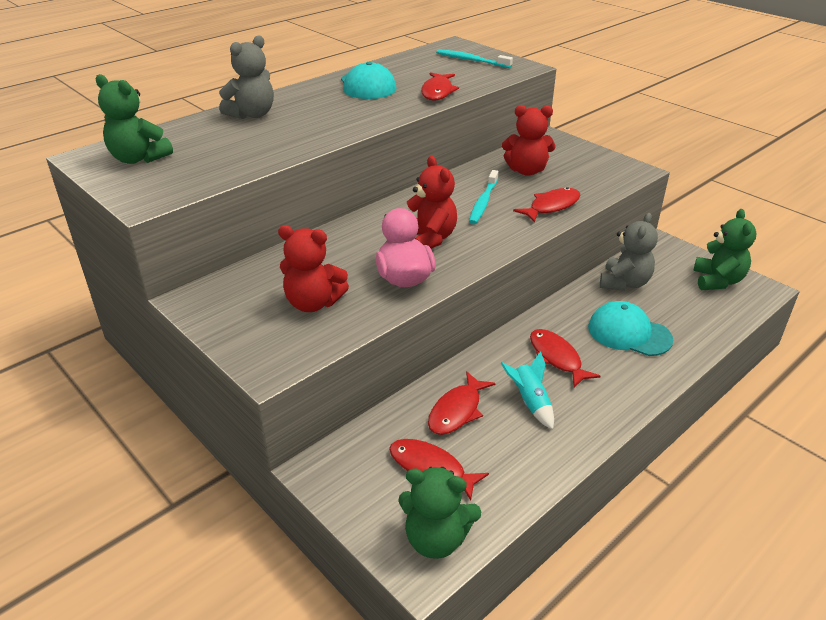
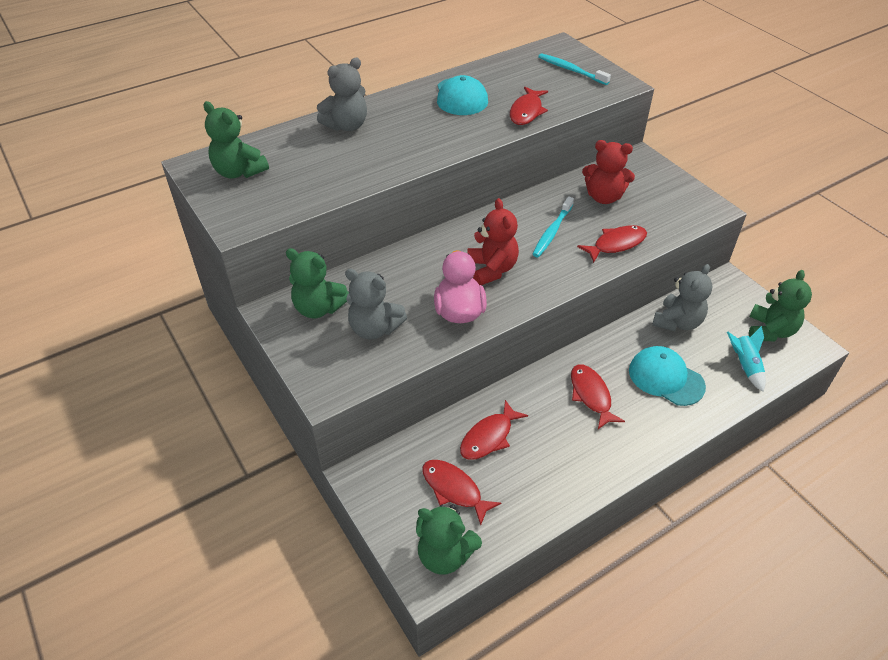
camera: 10 degrees right, 10 degrees up
(245, 291) = (318, 308): none -> green teddy bear
(313, 303) = (374, 328): red teddy bear -> grey teddy bear
(530, 402) = (555, 437): turquoise rocket -> turquoise rocket (745, 366)

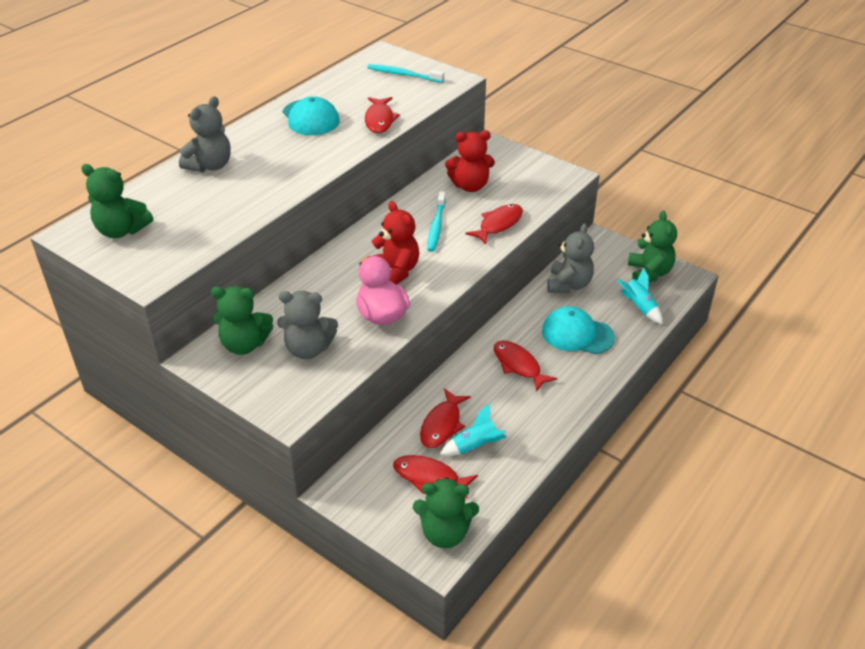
camera: 20 degrees left, 5 degrees down
(512, 470) = (475, 446): none -> turquoise rocket

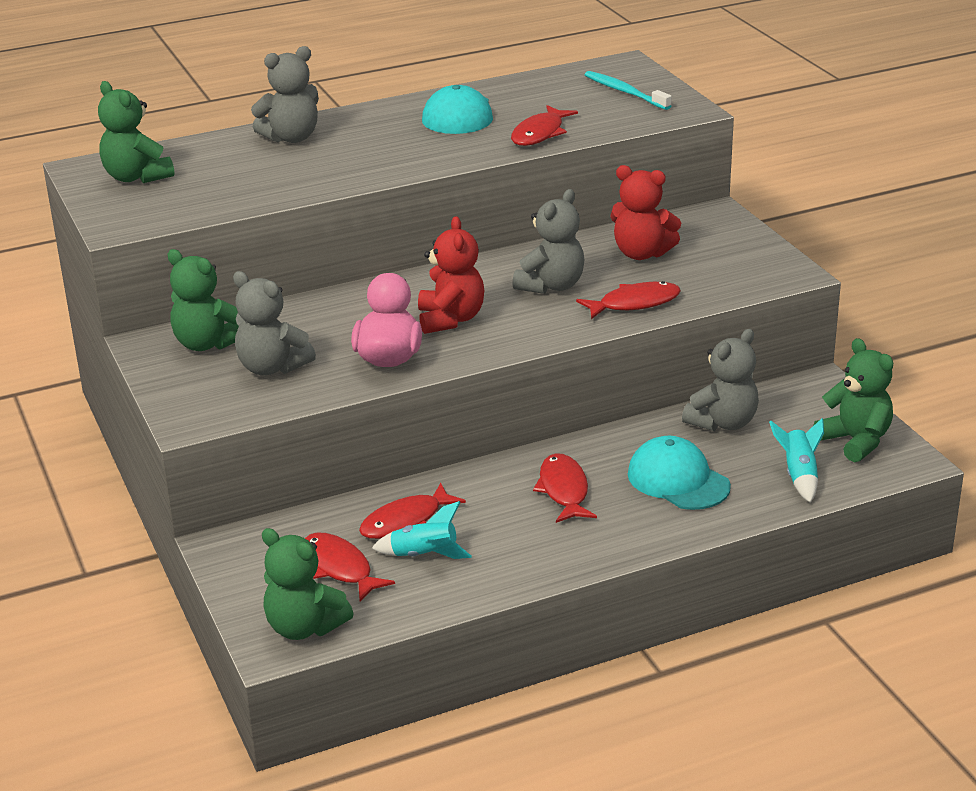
camera: 30 degrees right, 10 degrees down
(436, 226) = (551, 286): turquoise toothbrush -> grey teddy bear
(649, 273) = (855, 441): green teddy bear -> green teddy bear turned 60 degrees counterclockwise

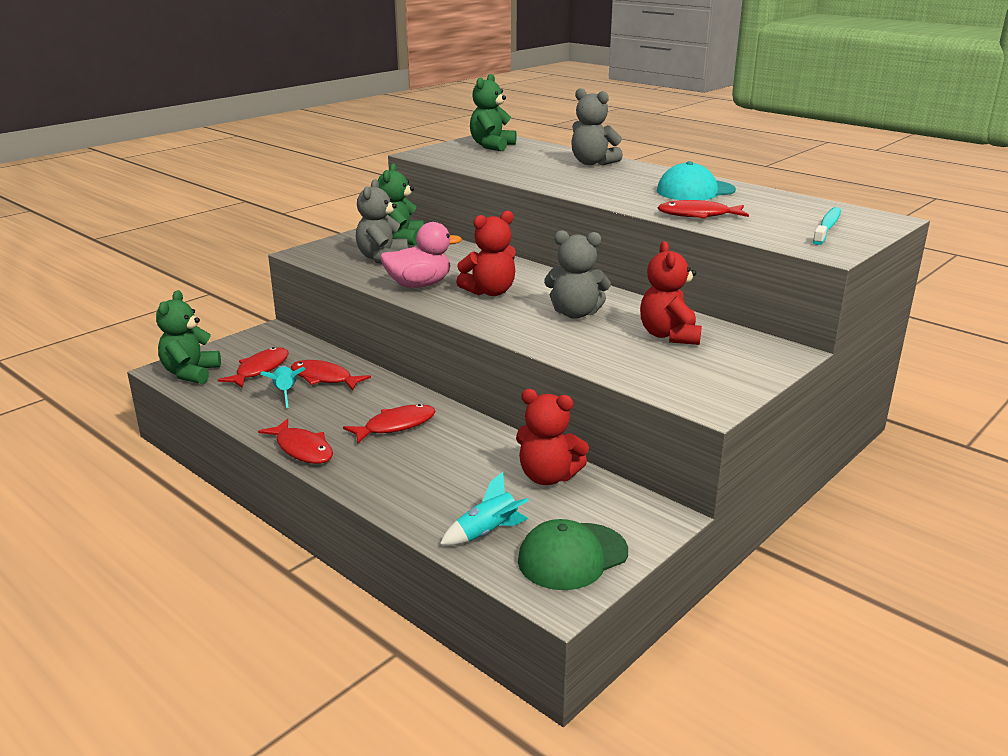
camera: 65 degrees right, 5 degrees down
(634, 303) = (577, 347): red fish -> red fish (302, 449)
(678, 480) = (440, 472): turquoise cap -> none
(723, 423) = (548, 477): grey teddy bear -> red teddy bear
(855, 441) = (572, 556): green teddy bear -> green cap

